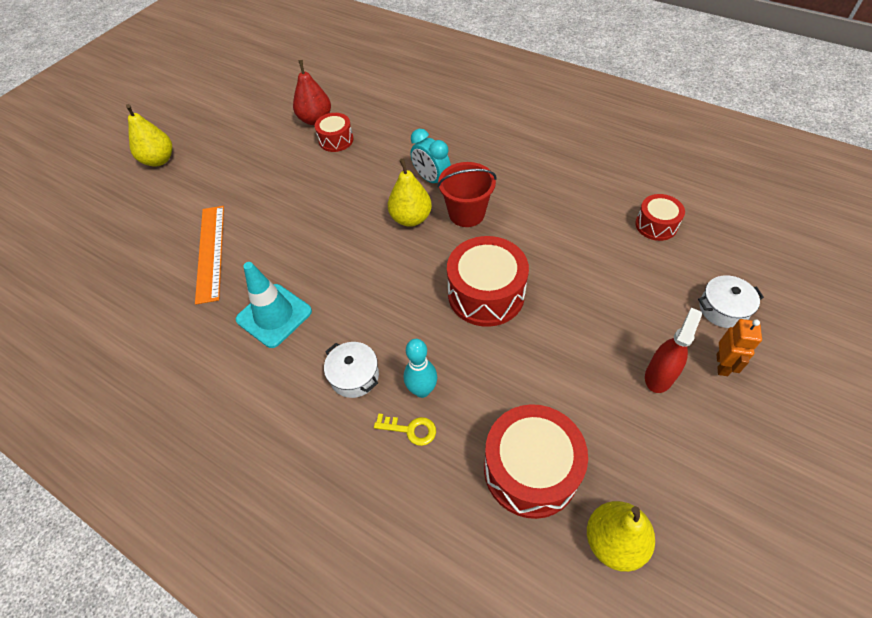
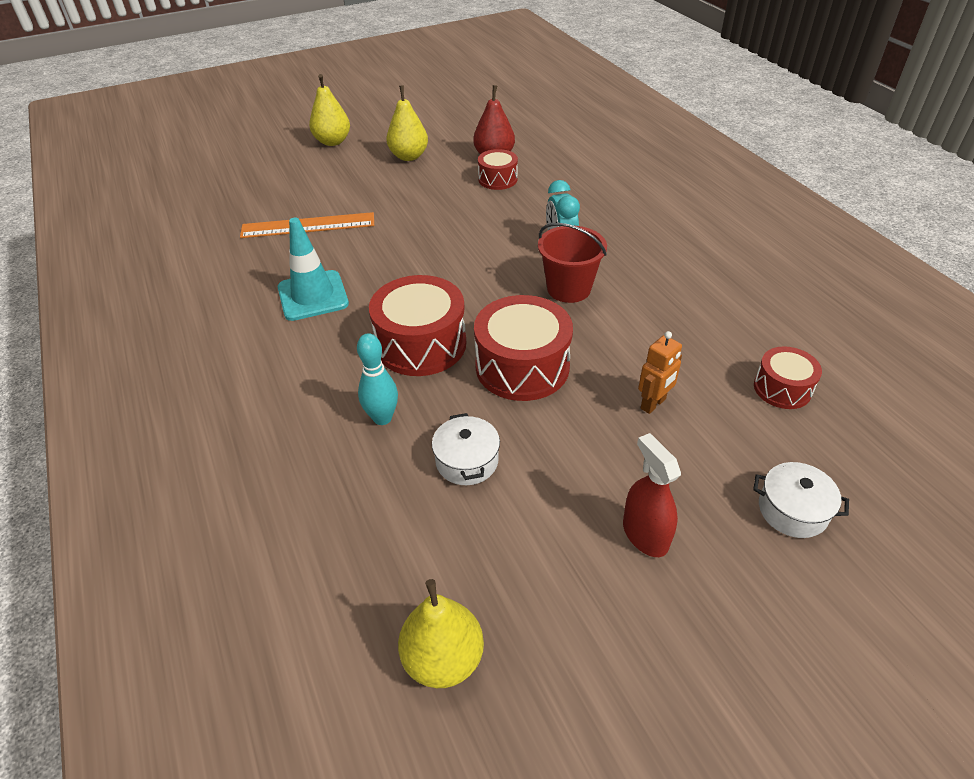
camera: 30 degrees right, 10 degrees down
(210, 252) = (308, 225): orange ruler -> orange ruler turned 60 degrees clockwise
(354, 376) = (334, 375): white pot -> white pot (467, 461)
(410, 429) = (341, 444): yellow key -> none
(411, 218) = (508, 270): yellow pear -> yellow pear (409, 156)
(530, 470) = (420, 542): red drum -> red drum (421, 344)
(659, 376) = (645, 535): red spray bottle -> red spray bottle turned 90 degrees counterclockwise
(722, 365) = (736, 565): orange robot -> orange robot (653, 404)

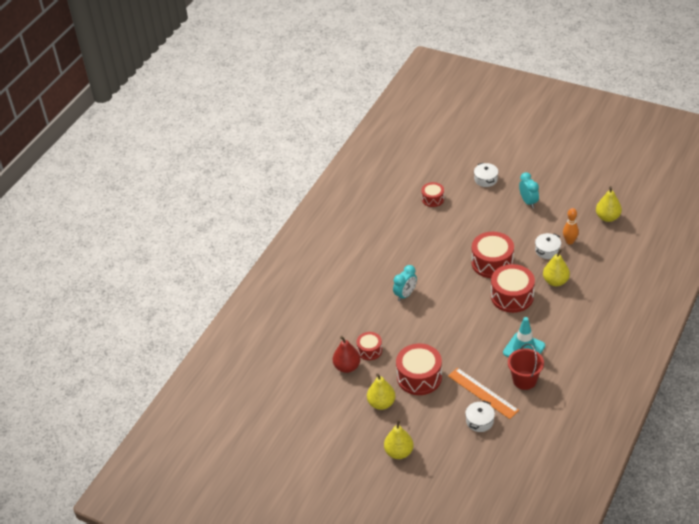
camera: 125 degrees left, 0 degrees up
(278, 204) = (479, 421): none -> white pot
(382, 418) = (555, 281): turquoise bowling pin -> yellow pear
(404, 194) = (419, 377): none -> red drum
(450, 516) = (569, 241): none -> orange bowling pin
(568, 289) = (433, 275): red bucket -> red bucket (524, 380)
(645, 535) = (528, 202): red spray bottle -> turquoise clock
(653, 404) = (474, 223): orange robot -> none

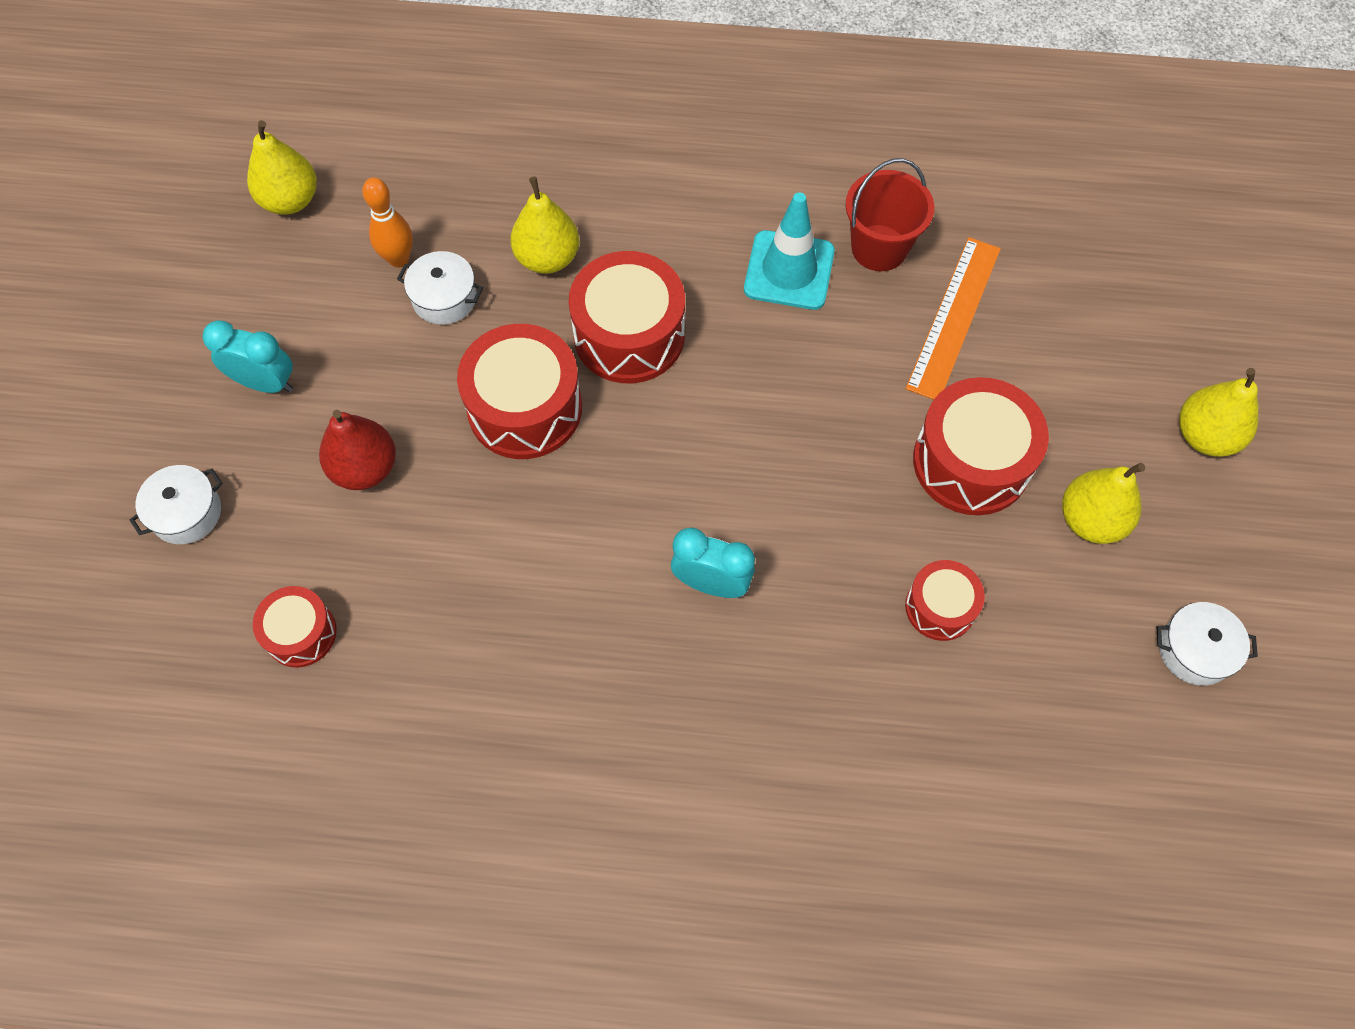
camera: 115 degrees left, 20 degrees up
(347, 367) = (1019, 644): red pear -> red pear (365, 468)
(479, 421) = (1035, 302): white pot -> white pot (1195, 650)
(528, 202) = (265, 383): turquoise clock -> turquoise clock turned 60 degrees clockwise

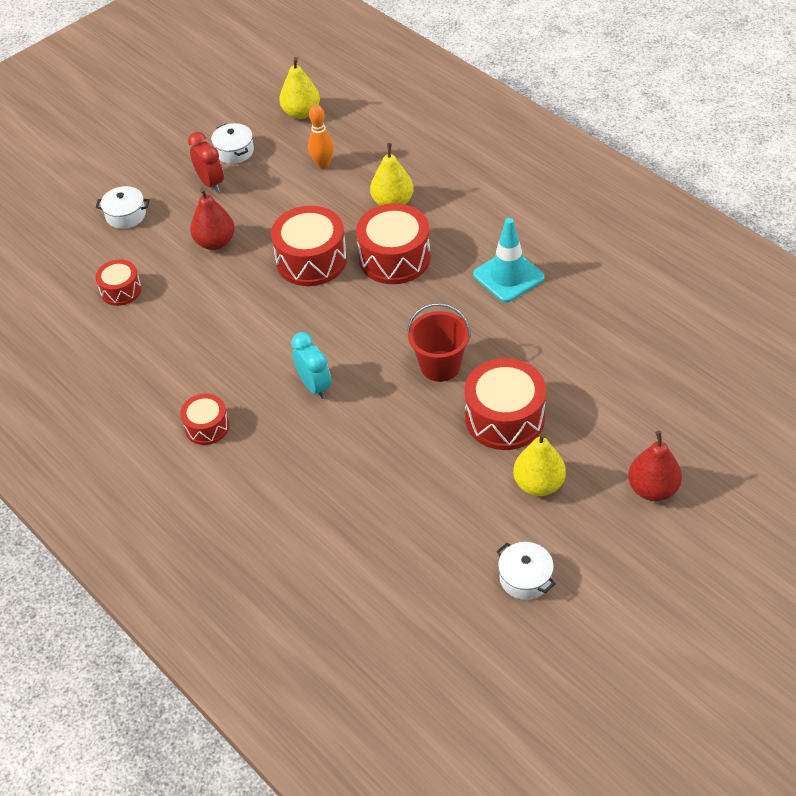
camera: 45 degrees right, 15 degrees down
(265, 383) = (211, 183): turquoise clock -> red clock
(444, 298) = (325, 192): white pot -> white pot (234, 151)
(879, 248) = (569, 293): red bucket -> red bucket (440, 366)
(940, 607) = (413, 469): red drum -> red drum (207, 427)
(954, 317) = (573, 348): orange ruler -> none
(1205, 436) = (653, 489): yellow pear -> red pear

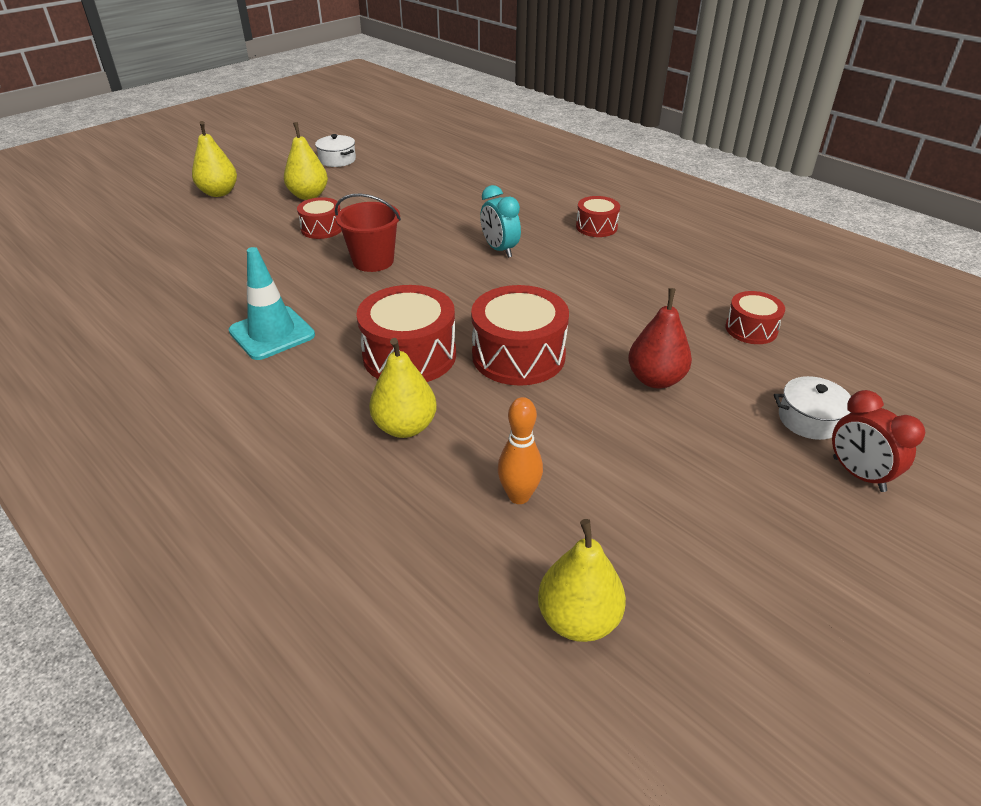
camera: 175 degrees right, 10 degrees down
(211, 183) = (702, 468): red clock -> red clock (858, 474)
(234, 151) = (685, 528): white pot -> none
(504, 418) = (322, 228): red drum -> red drum, size x0.57
(653, 489) = (219, 193): red pear -> yellow pear

